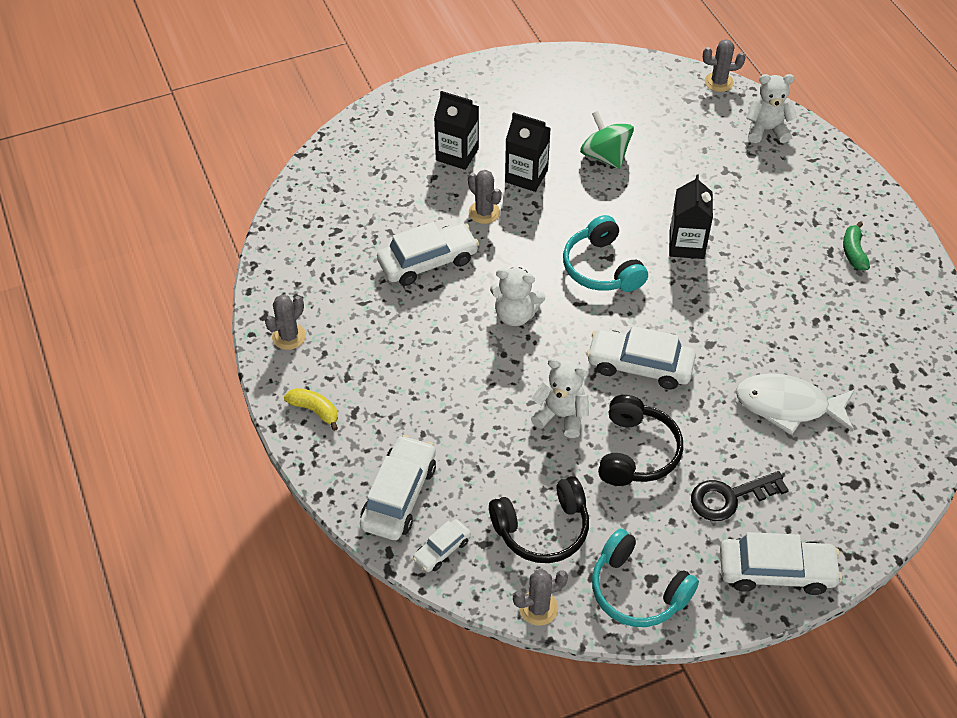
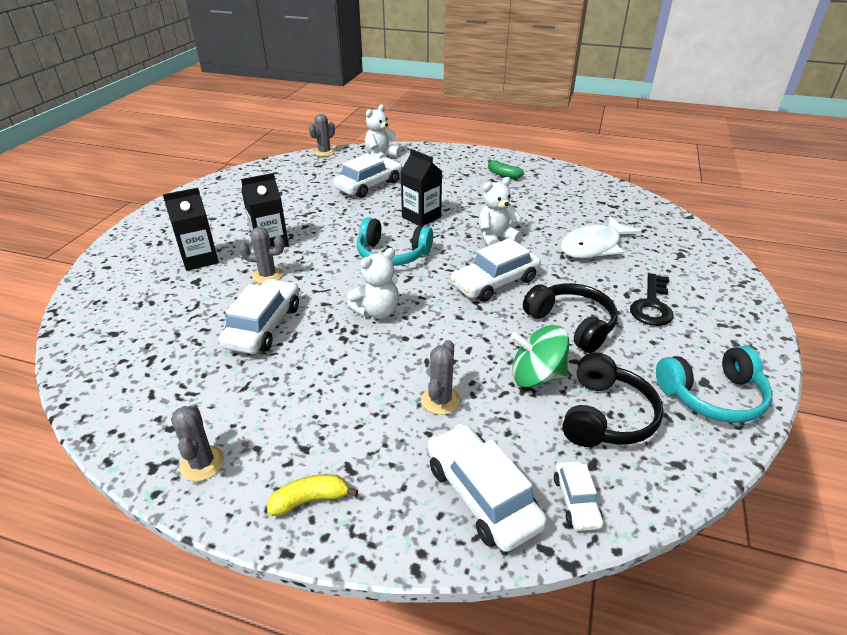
camera: 50 degrees left, 15 degrees down
(538, 608) = (695, 469): grey cactus -> grey cactus (440, 400)
(561, 415) = (499, 341): white teddy bear -> white teddy bear (495, 238)
(605, 156) = (308, 208): green spinning top -> green spinning top (536, 376)
(776, 571) = (736, 319): white car -> white car (369, 185)

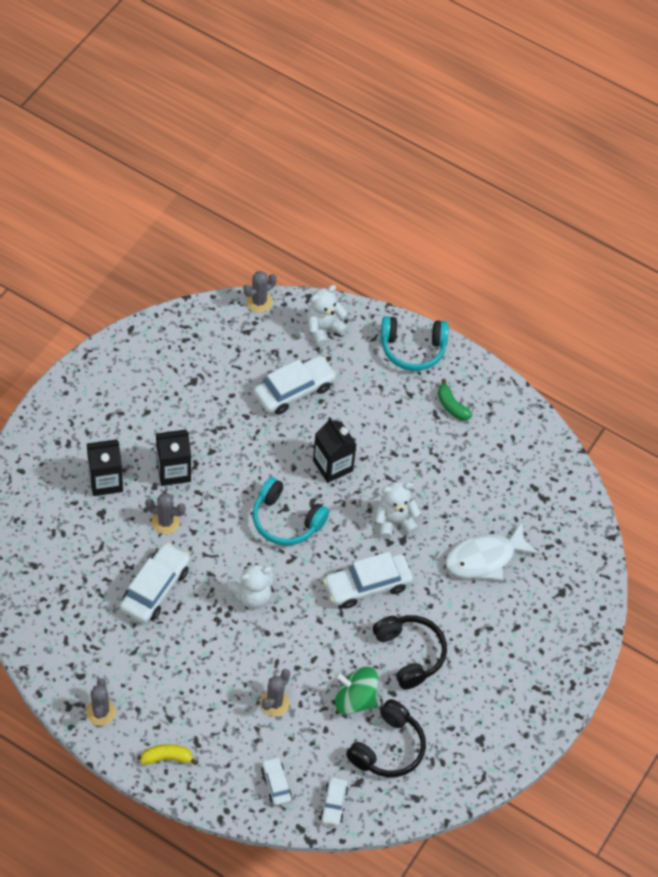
camera: 10 degrees right, 20 degrees up
(482, 495) = (276, 784): white car -> white car, size x0.54
(652, 305) = (491, 650): black key -> none
(712, 396) = (477, 753): turquoise headphones -> turquoise headphones (412, 349)

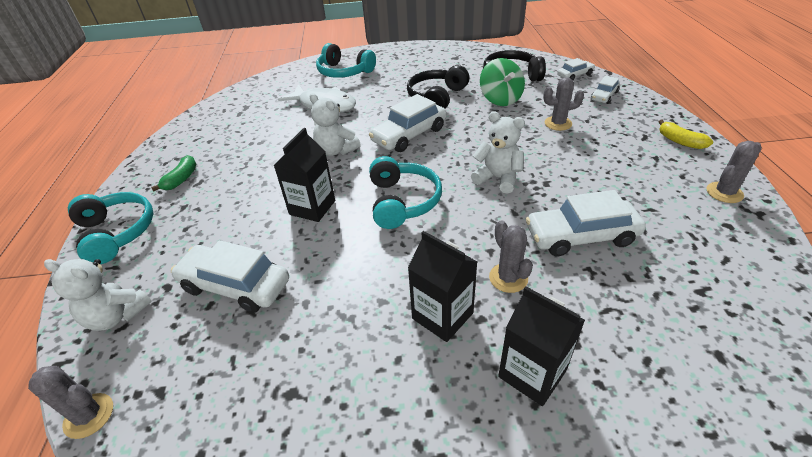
camera: 120 degrees left, 15 degrees down
(367, 585) = (409, 135): white car -> white car turned 105 degrees clockwise
(545, 617) = (344, 72): none -> turquoise headphones

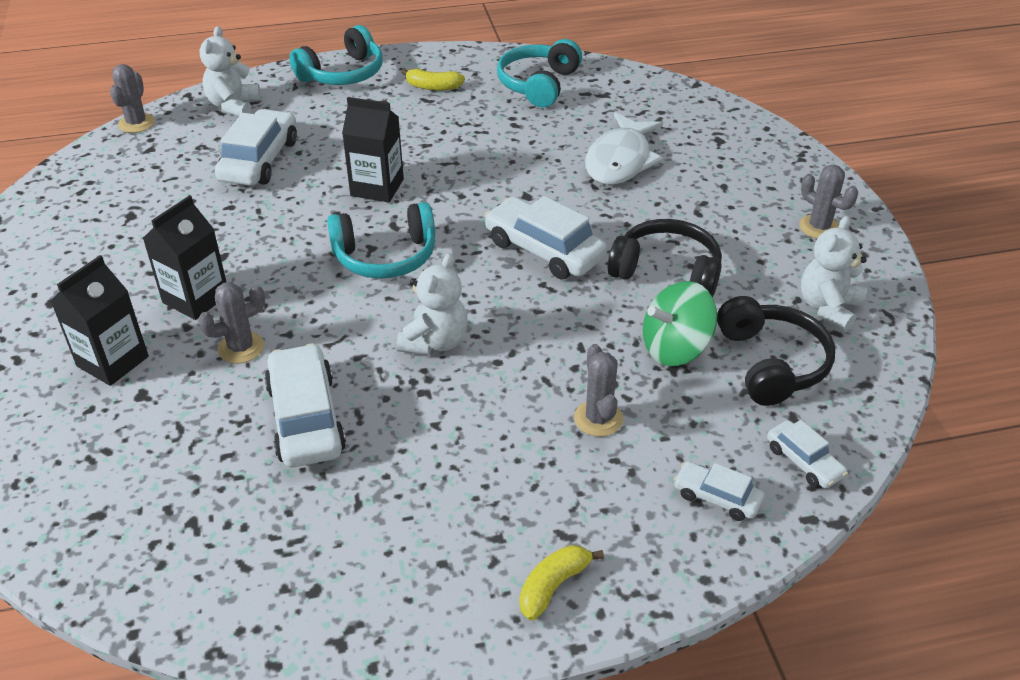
camera: 80 degrees right, 0 degrees up
(181, 179) = (433, 87): green banana -> yellow banana
(336, 150) = (498, 188): white teddy bear -> white teddy bear (828, 308)
(344, 72) = (735, 164): turquoise headphones -> turquoise headphones (538, 84)
(724, 192) = (395, 610): grey cactus -> grey cactus (819, 227)

